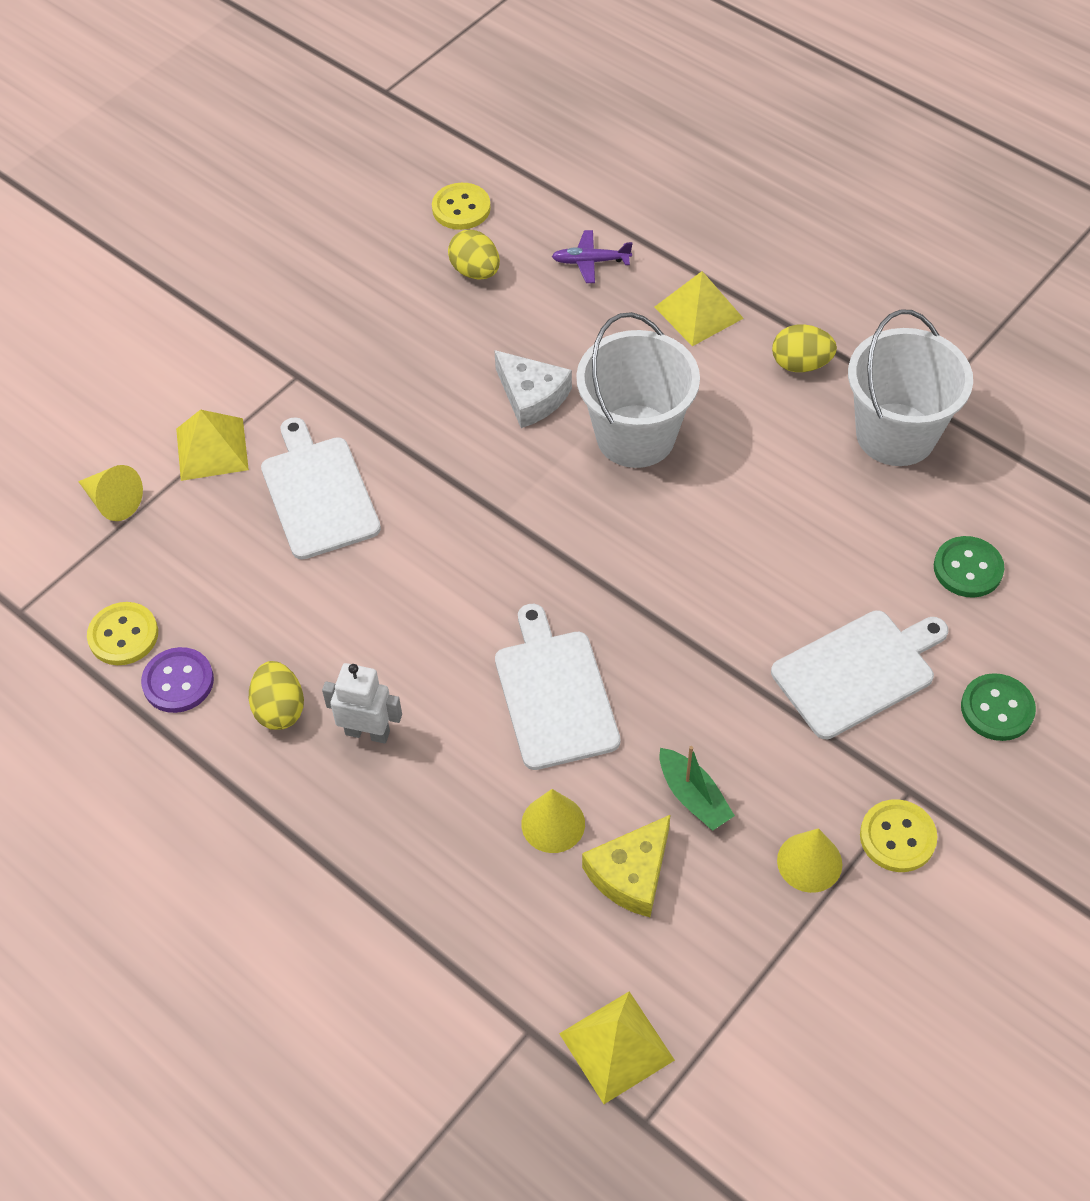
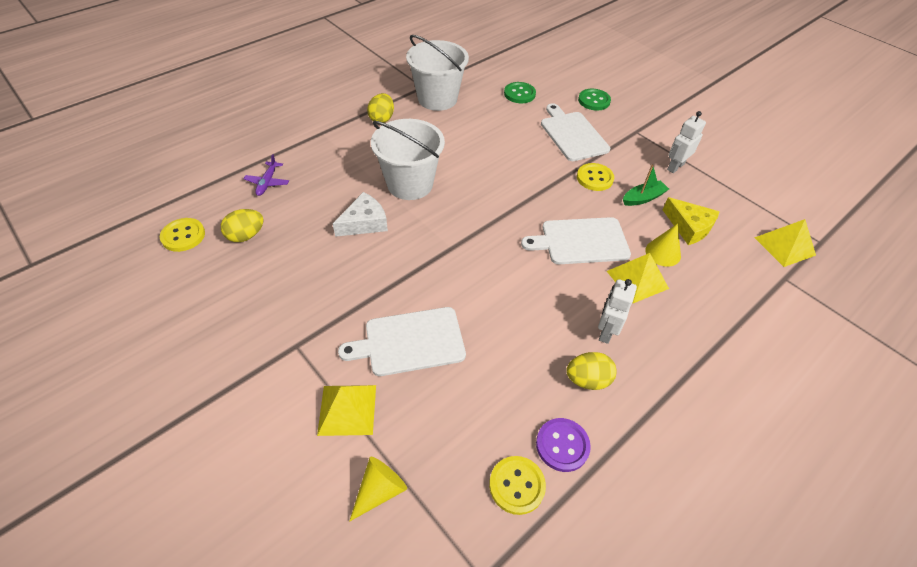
camera: 85 degrees left, 5 degrees down
(698, 312) = (329, 147): yellow pyramid -> yellow pyramid (637, 279)
(809, 862) = (675, 167): yellow cone -> white robot
(897, 837) = (659, 139): yellow button -> yellow button (594, 178)

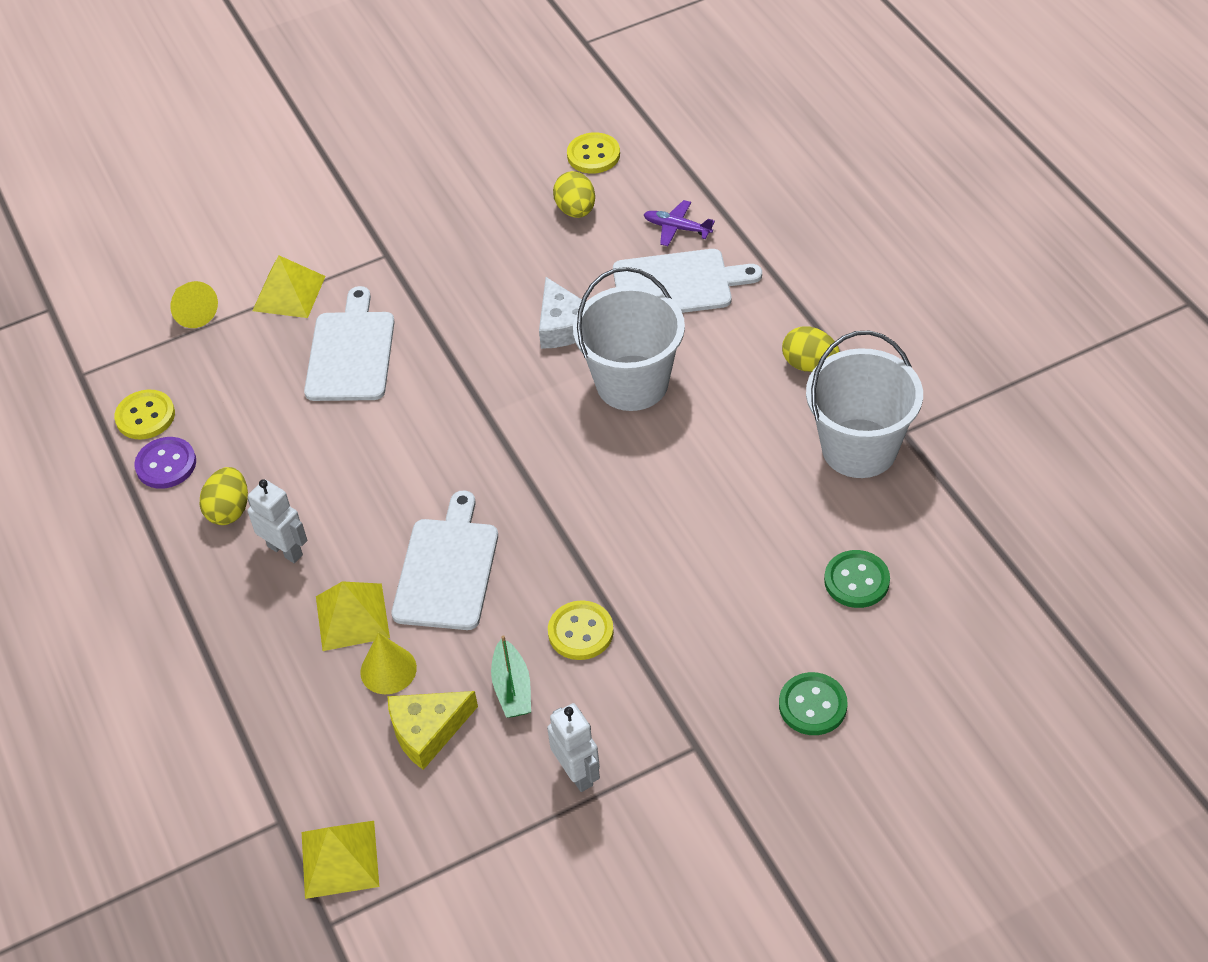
camera: 110 degrees right, 0 degrees up
(572, 134) = (709, 634): white cutting board -> white cutting board (677, 284)

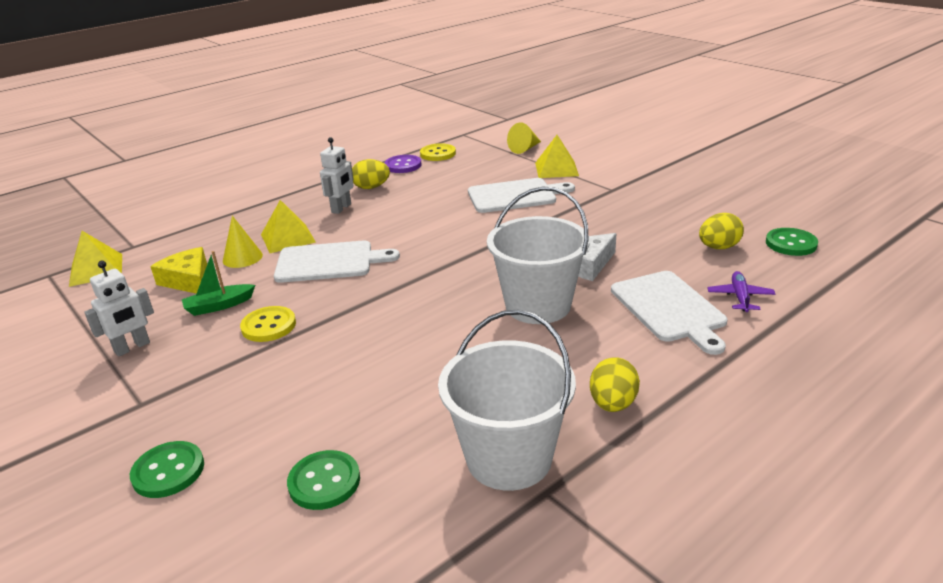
camera: 75 degrees right, 20 degrees down
(593, 155) = (791, 244): yellow button -> green button

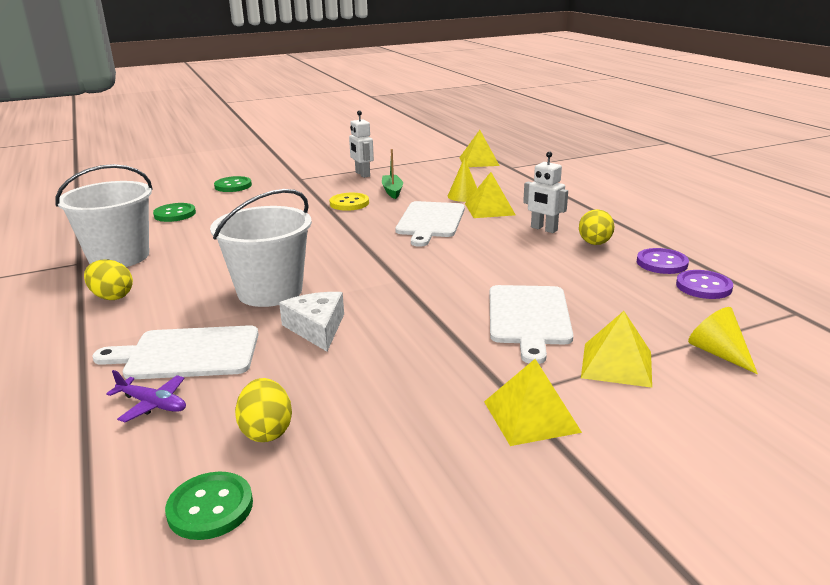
camera: 105 degrees right, 5 degrees down
(188, 280) = (439, 183): yellow cheese -> none
(438, 154) = (703, 286): yellow button -> purple button
(628, 183) = (531, 416): none -> yellow pyramid

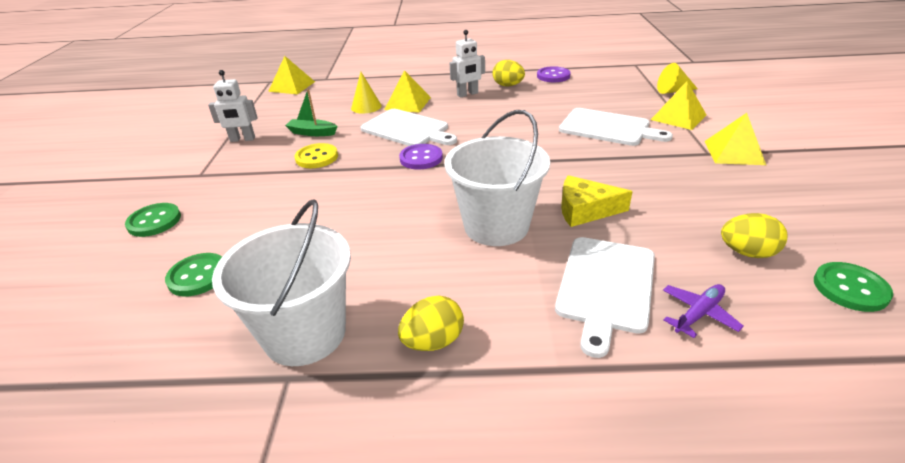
camera: 65 degrees left, 10 degrees up
(317, 328) = (585, 210): white cheese -> yellow cheese
(703, 286) = (592, 74): purple button -> purple button (421, 158)

